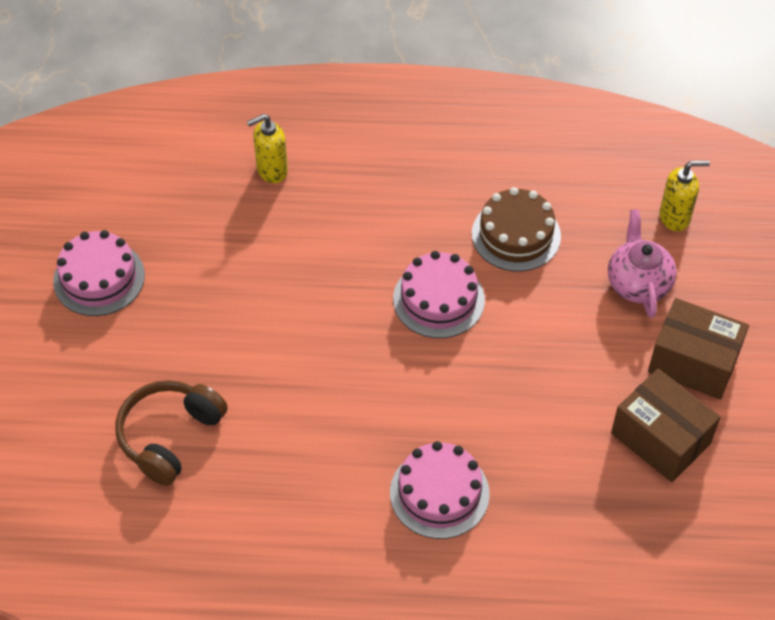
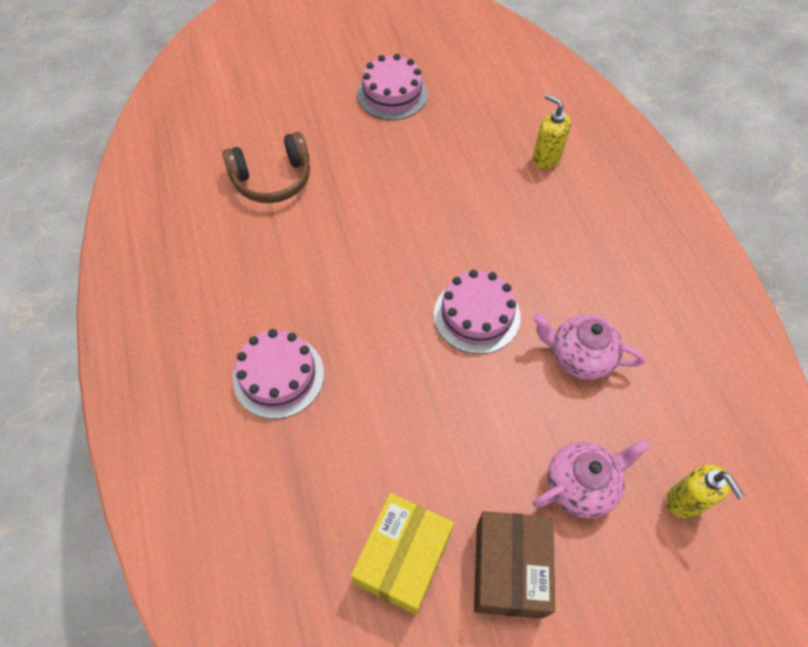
camera: 70 degrees right, 5 degrees up
(170, 436) = (272, 179): brown headphones -> brown headphones turned 150 degrees clockwise
(516, 235) = (580, 356): brown cake -> pink teapot
(660, 438) = (403, 559): brown box -> yellow box

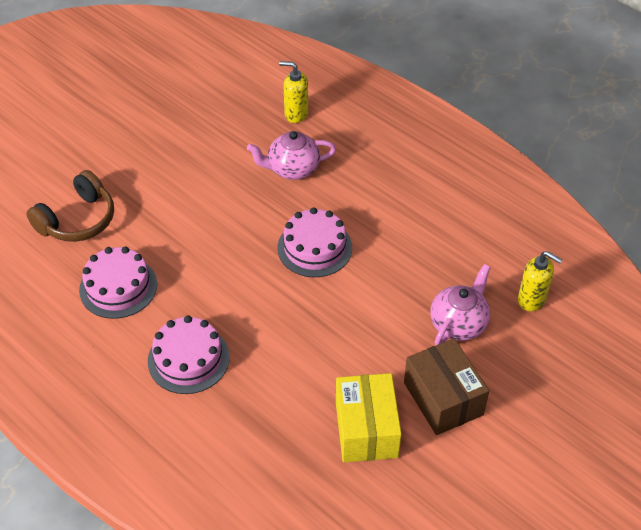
camera: 30 degrees left, 10 degrees down
(392, 94) = (136, 113): pink cake -> pink cake (118, 287)
(580, 356) = (407, 242): pink teapot -> pink teapot (292, 169)

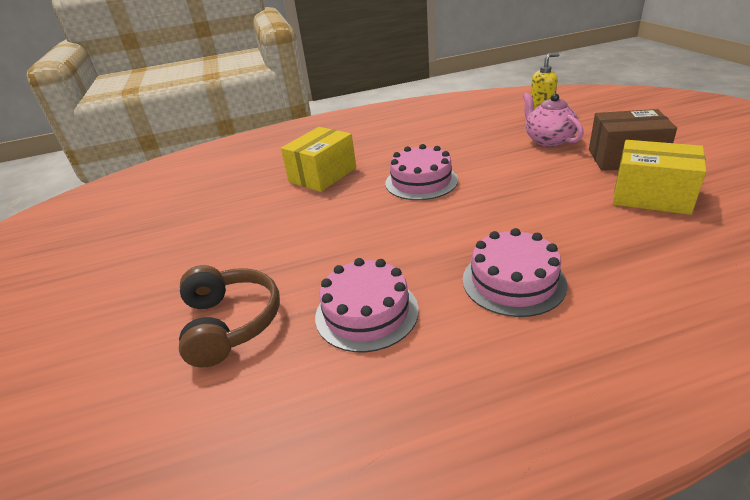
camera: 55 degrees left, 15 degrees down
(292, 169) = (322, 175): pink teapot -> yellow box
(296, 114) = (266, 163): yellow soap dispenser -> none

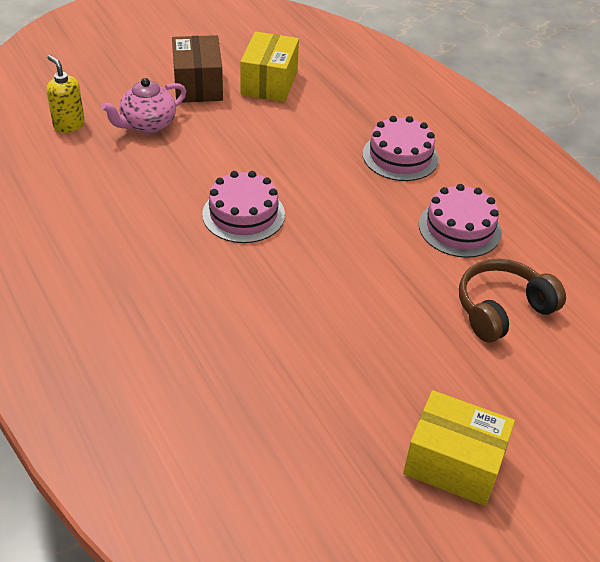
camera: 110 degrees left, 10 degrees up
(322, 175) = (225, 305): yellow box -> yellow box (453, 463)

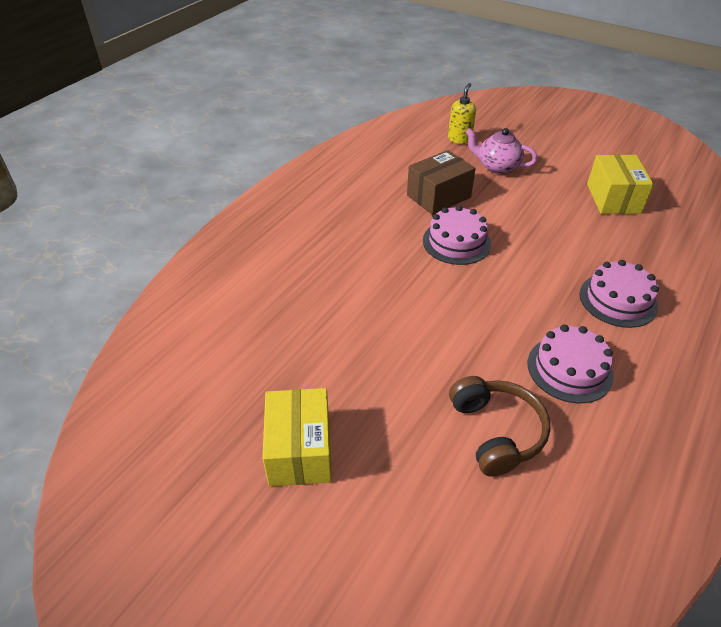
camera: 65 degrees right, 0 degrees up
(198, 85) = (565, 169): brown box -> brown box (438, 196)
(269, 83) = (613, 198): yellow box -> yellow box turned 75 degrees counterclockwise
(502, 309) = (496, 432): brown headphones -> brown headphones turned 45 degrees clockwise

